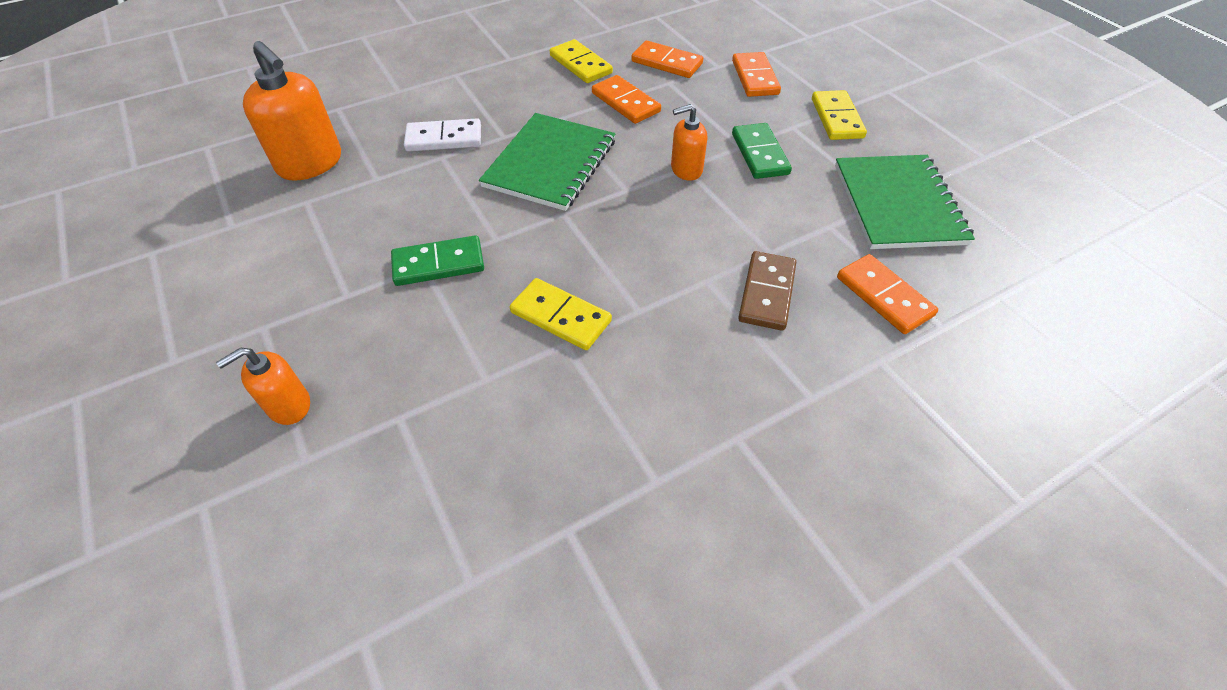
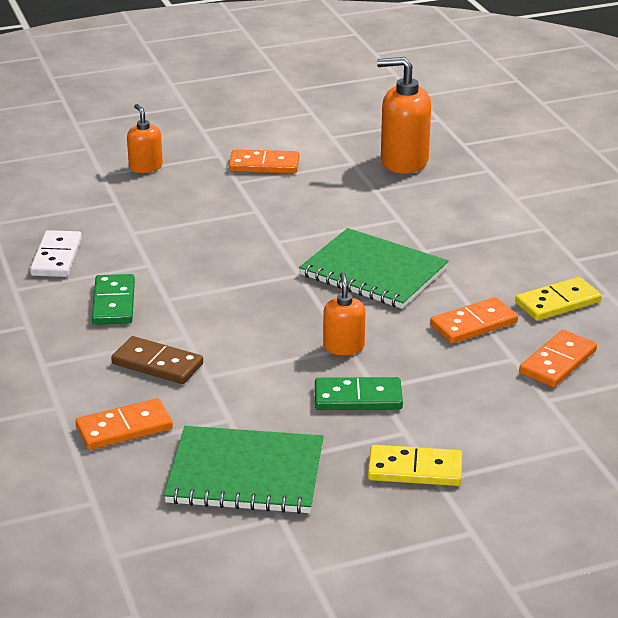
camera: 100 degrees right, 20 degrees down
(310, 163) = (403, 161): orange soap dispenser -> orange soap dispenser turned 45 degrees clockwise
(438, 264) = (256, 216): green domino -> green domino (114, 303)
(444, 139) = (427, 220): white domino -> white domino (56, 257)
(560, 317) = (176, 264): yellow domino -> none
(754, 77) = (516, 423): orange domino -> orange domino (264, 165)

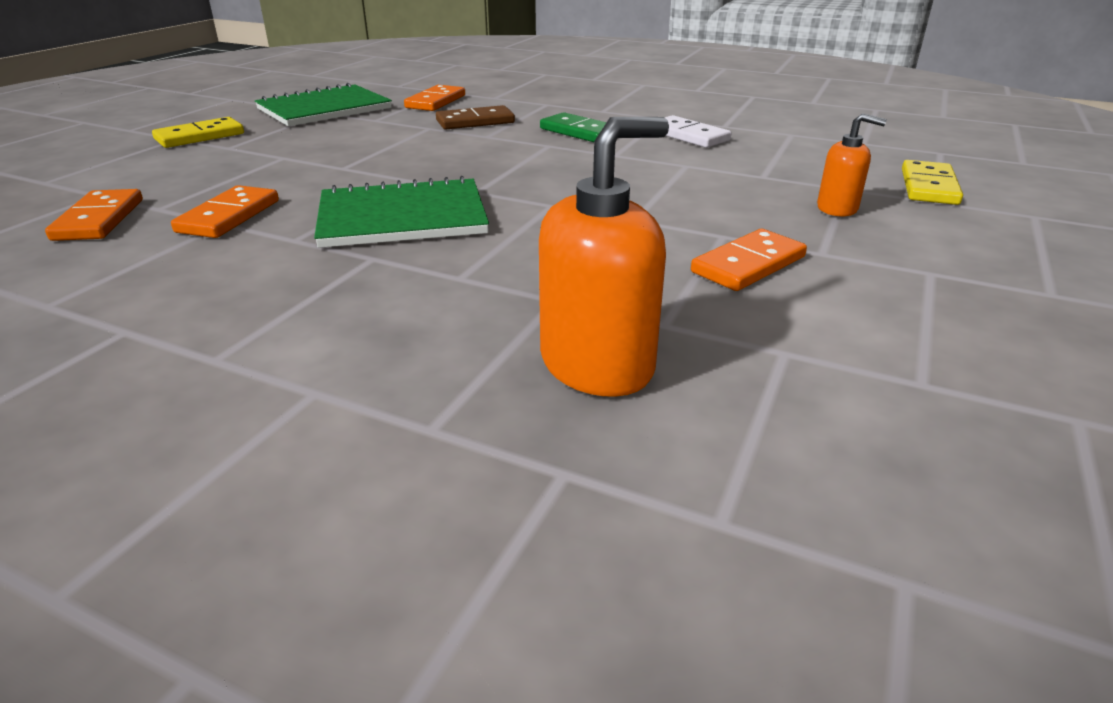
camera: 135 degrees right, 0 degrees up
(343, 347) = (346, 166): orange soap dispenser -> none
(358, 398) = (291, 149): green domino -> none
(557, 302) = (127, 268): yellow domino -> yellow domino (929, 187)

